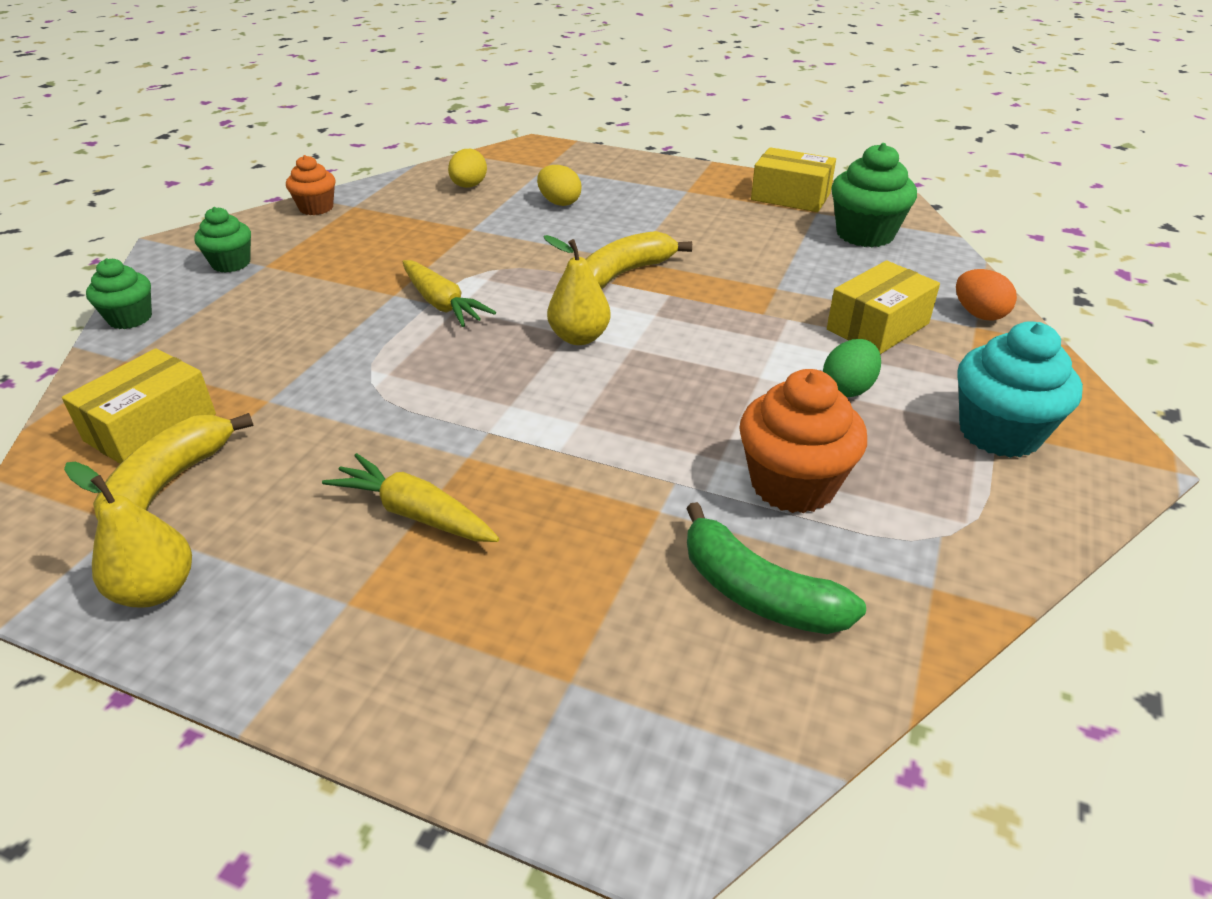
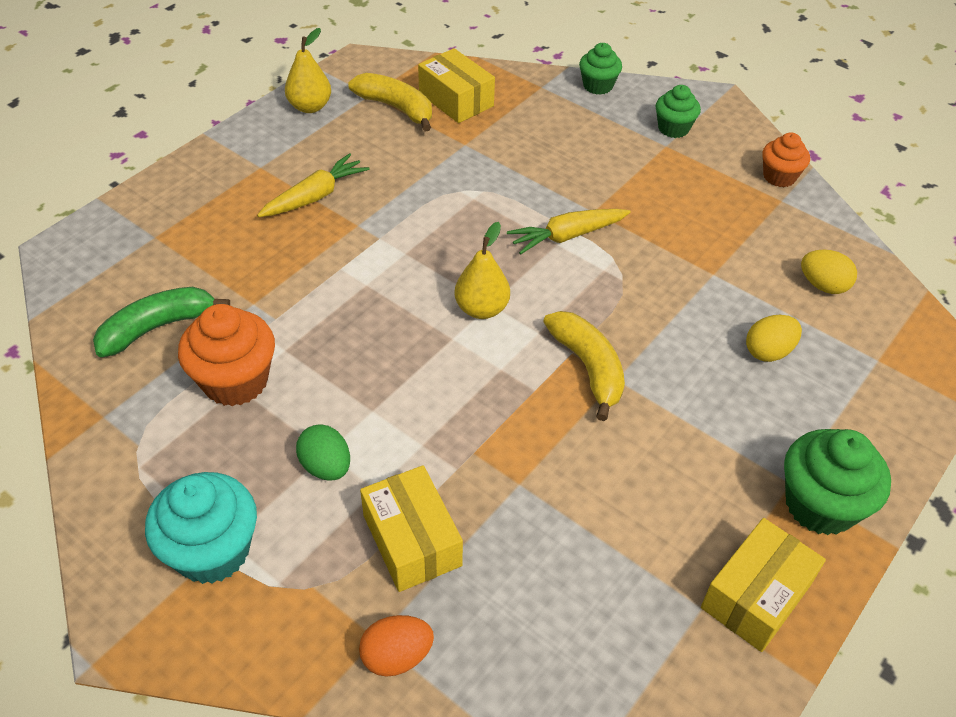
camera: 105 degrees right, 10 degrees up
(865, 234) = (624, 635): green cupcake -> green cupcake (820, 505)

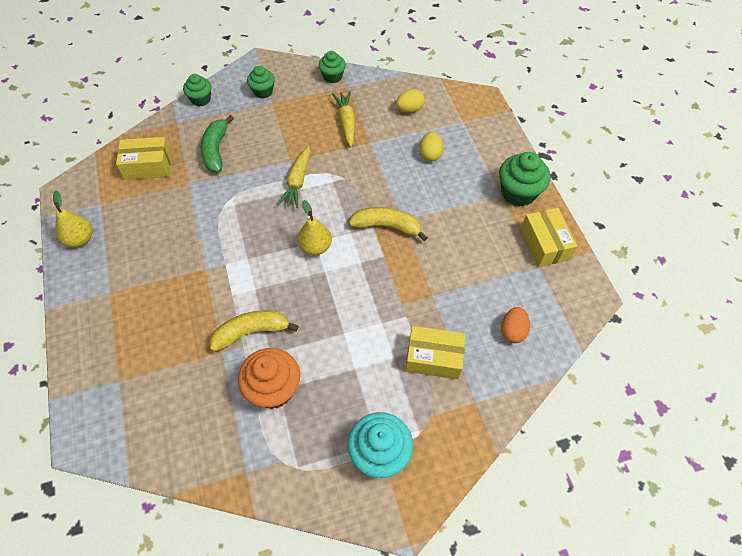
camera: 55 degrees left, 10 degrees up
(158, 327) = (199, 412): green banana -> green banana (216, 150)
(315, 196) = (163, 277): yellow carrot -> yellow carrot (346, 122)
(326, 467) = (364, 373): green egg -> none
(396, 108) = (126, 197): yellow banana -> yellow banana (251, 332)
(397, 656) = (490, 398): orange egg -> orange egg (512, 331)
(779, 177) = (332, 76): orange cupcake -> green cupcake

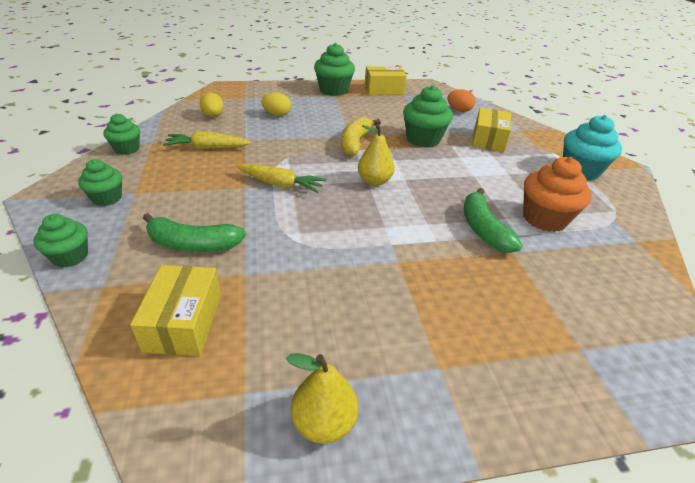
camera: 85 degrees left, 20 degrees down
(251, 332) = (483, 229): yellow banana -> green banana
(413, 287) = (423, 139): none -> green cupcake

